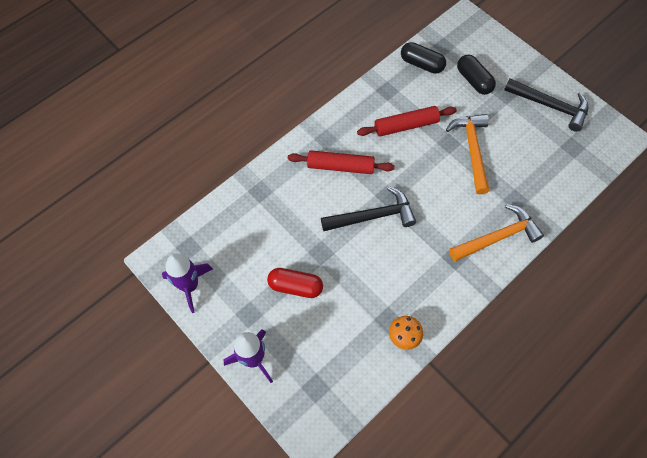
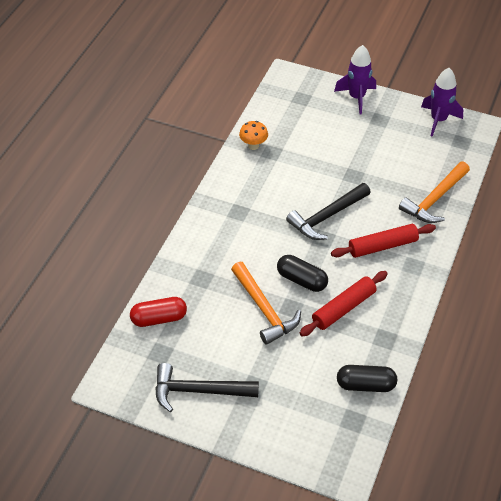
camera: 155 degrees right, 15 degrees down
(295, 286) = (357, 147): red capsule -> red capsule (159, 318)
(473, 80) = (297, 388): black capsule -> black capsule (301, 280)
(498, 237) = (207, 240): orange hammer -> orange hammer (434, 199)

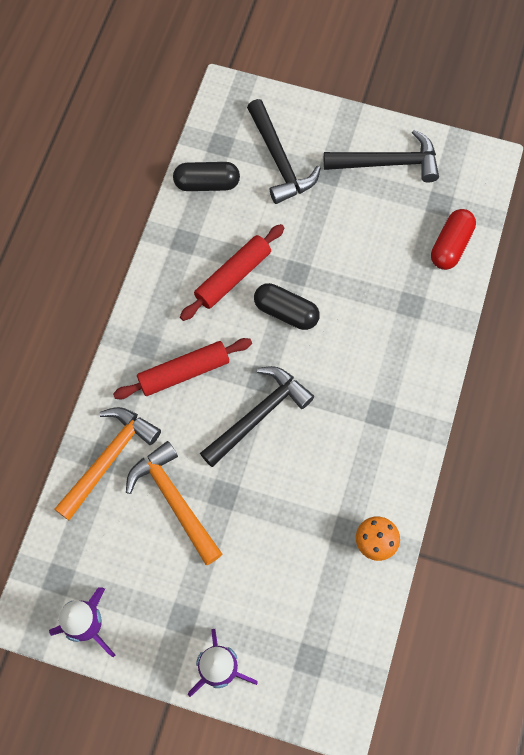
camera: 175 degrees right, 20 degrees up
(159, 318) = (451, 245): red capsule -> red capsule turned 45 degrees counterclockwise
(264, 309) = (328, 267): orange hammer -> orange hammer (174, 500)
(298, 400) = (279, 160): none -> black hammer

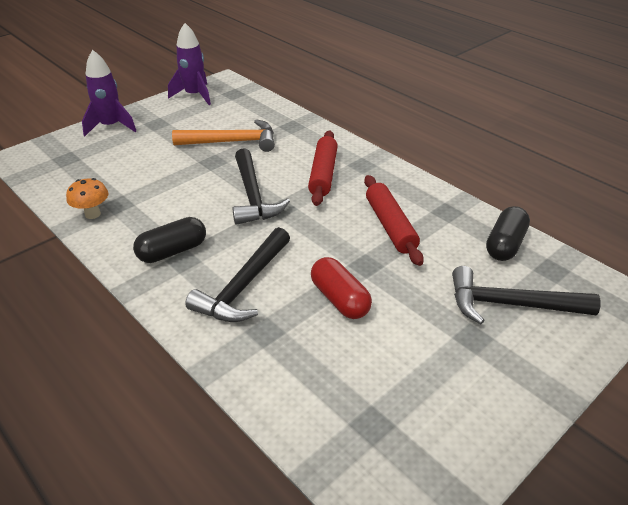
camera: 120 degrees right, 30 degrees down
(109, 458) = (289, 127): orange hammer -> none
(286, 312) = (330, 243): black capsule -> black capsule (172, 251)
(388, 163) = (461, 400): black hammer -> black hammer (243, 286)
(451, 245) = (306, 404): red capsule -> red capsule (339, 299)

